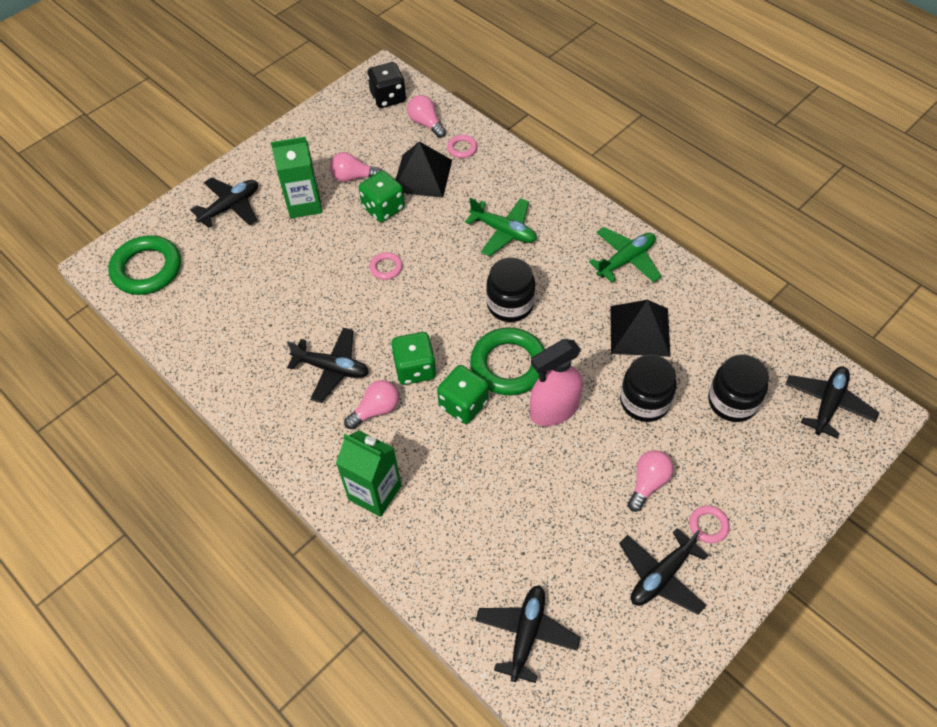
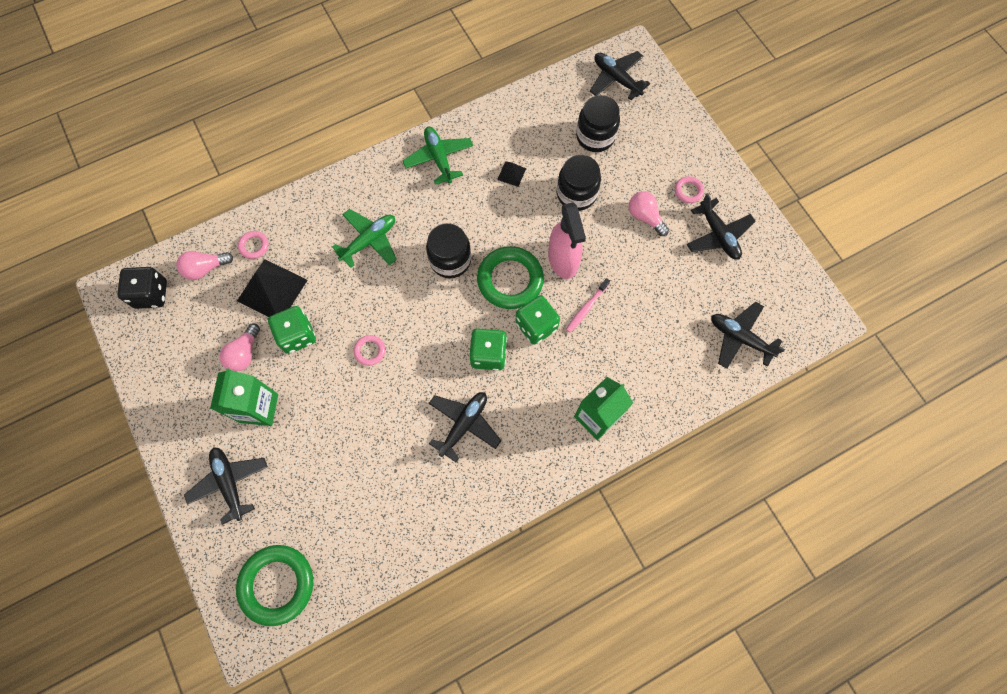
camera: 75 degrees left, 15 degrees up
(376, 410) = (519, 397): pink light bulb -> none
(503, 449) = (586, 308): none -> pink toothbrush
(640, 331) = (511, 174): black pyramid -> black pyramid, size x0.47

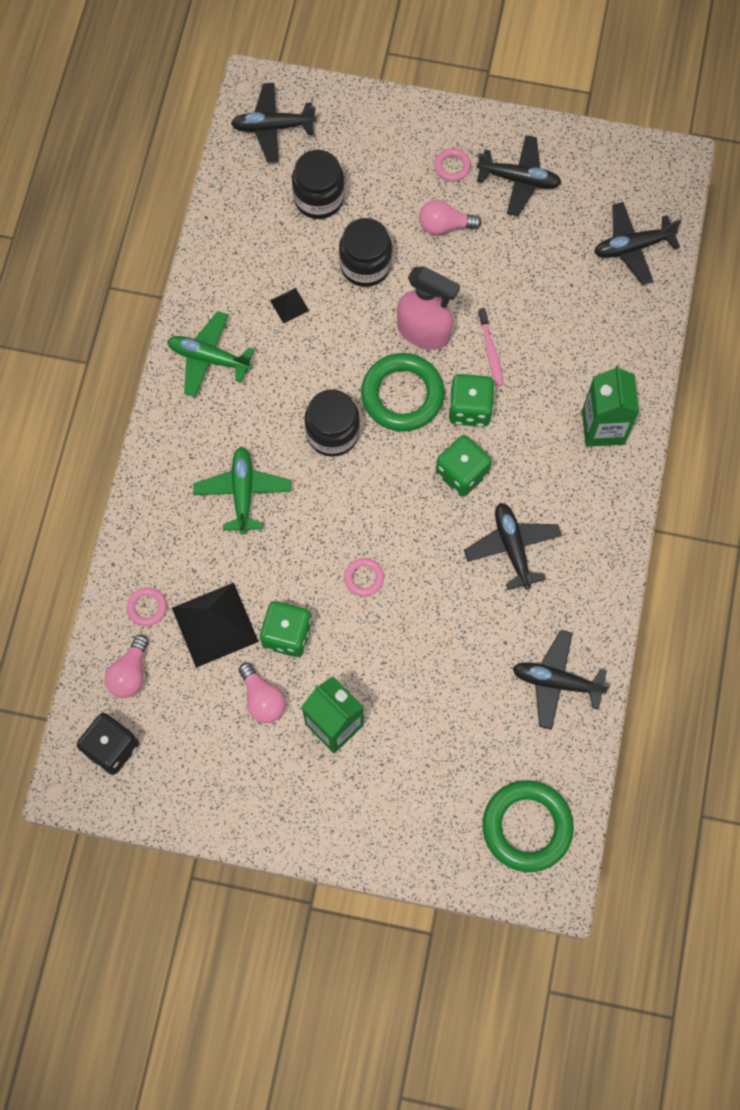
camera: 50 degrees left, 0 degrees up
(230, 483) = (390, 804): black plane -> black plane (556, 682)

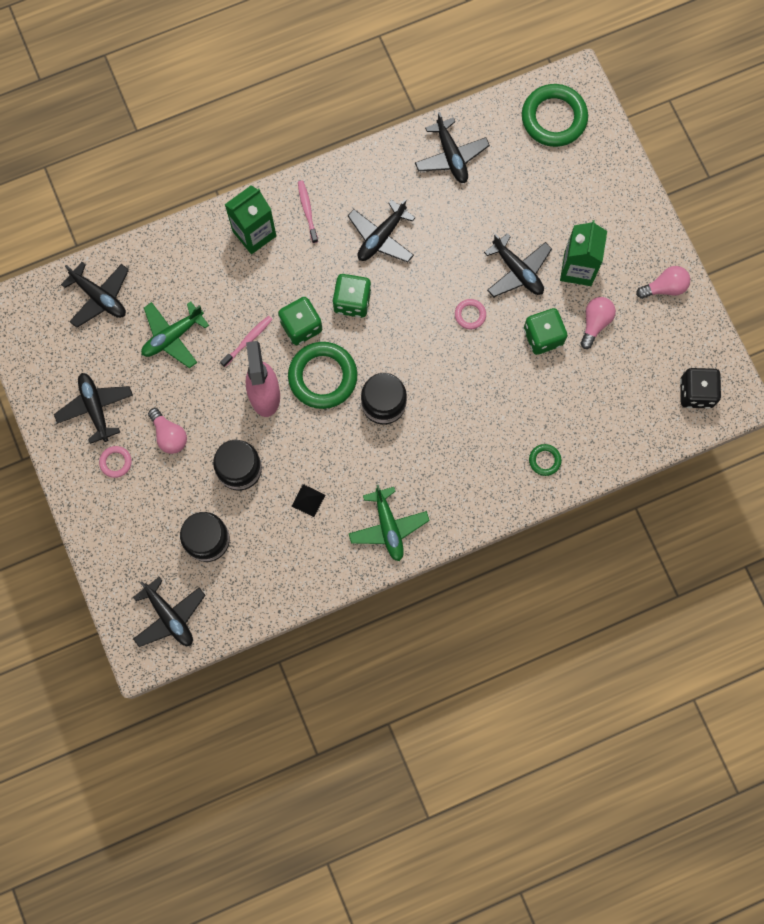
camera: 125 degrees left, 5 degrees up
(130, 673) = (642, 416): pink light bulb -> pink light bulb (664, 287)
(147, 607) = (592, 438): pink ring -> none
(160, 545) = (544, 460): none -> green ring
(215, 624) = (570, 386): black pyramid -> none
(243, 492) = (468, 433): green plane -> green plane (172, 336)
(376, 659) = (517, 271): none -> black plane
(593, 494) = (307, 211): none -> pink toothbrush

